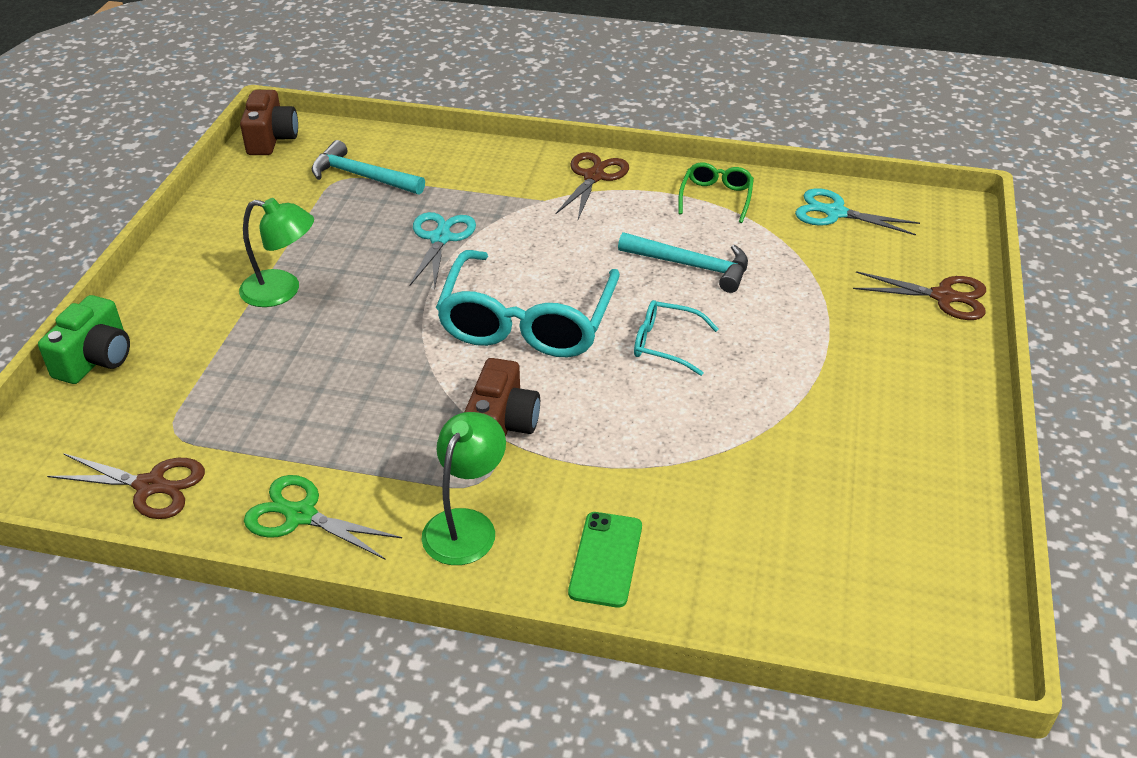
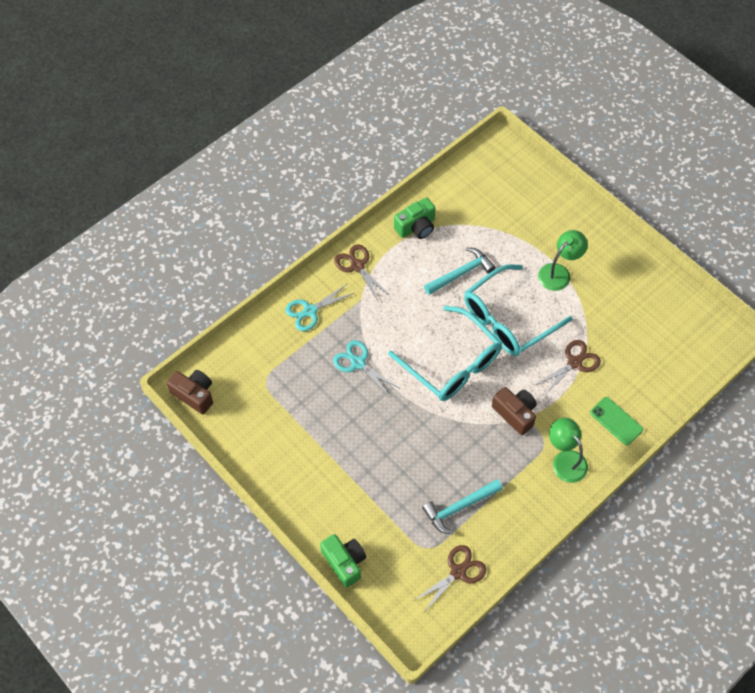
camera: 55 degrees left, 20 degrees up
(282, 291) = (349, 455): green lamp -> green lamp (559, 272)
(300, 515) = (518, 519): green scissors -> none
(362, 177) = (272, 369): turquoise hammer -> turquoise hammer (459, 507)
(664, 344) = (507, 320): turquoise glasses -> turquoise glasses, size x2.09
(716, 197) = (416, 227): green glasses -> green camera
(835, 213) = (466, 189): turquoise scissors -> turquoise scissors (310, 311)
(944, 297) = (553, 196): brown scissors -> brown scissors (575, 362)

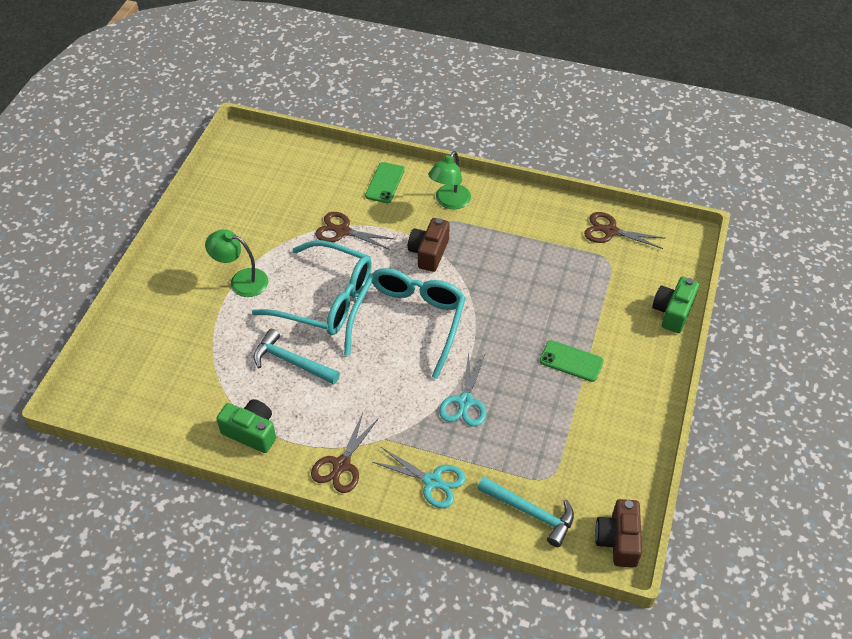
camera: 120 degrees left, 10 degrees down
(347, 454) = (571, 361): none -> green phone
(459, 507) = (552, 254): turquoise hammer -> turquoise hammer (530, 512)

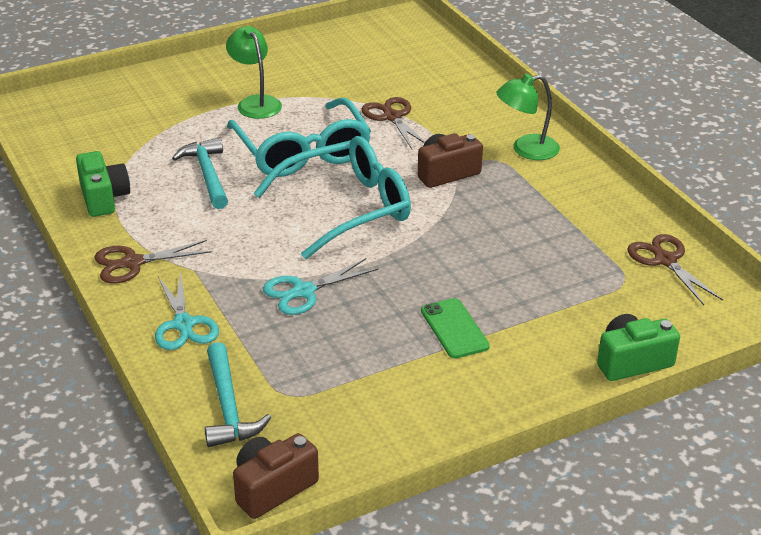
camera: 45 degrees right, 15 degrees down
(385, 183) = (485, 106): green phone -> none

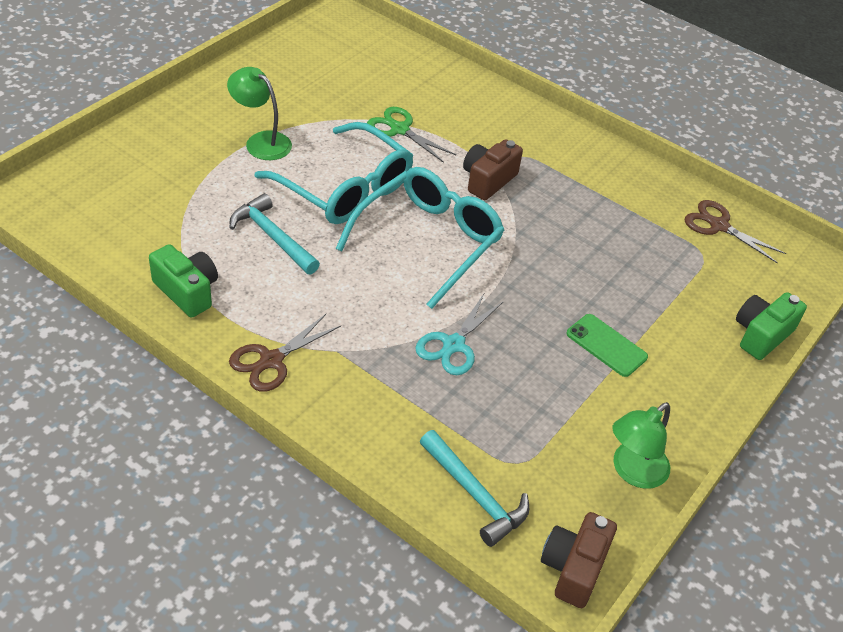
camera: 30 degrees left, 10 degrees up
(183, 324) = (370, 416): turquoise scissors -> none
(392, 117) = (399, 129): brown scissors -> green scissors
(526, 150) = (537, 139): green lamp -> green lamp (632, 472)

